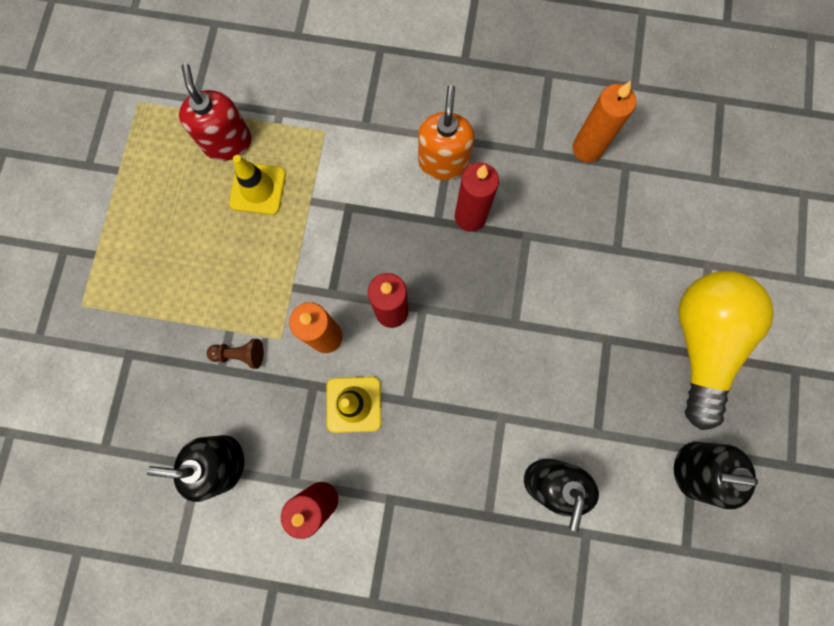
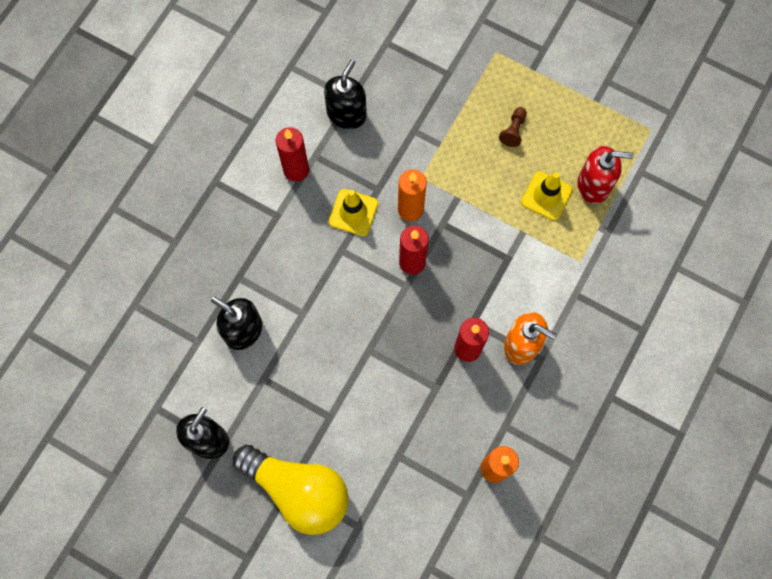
camera: 110 degrees right, 5 degrees down
(240, 354) = (419, 147): brown pawn -> brown pawn (513, 130)

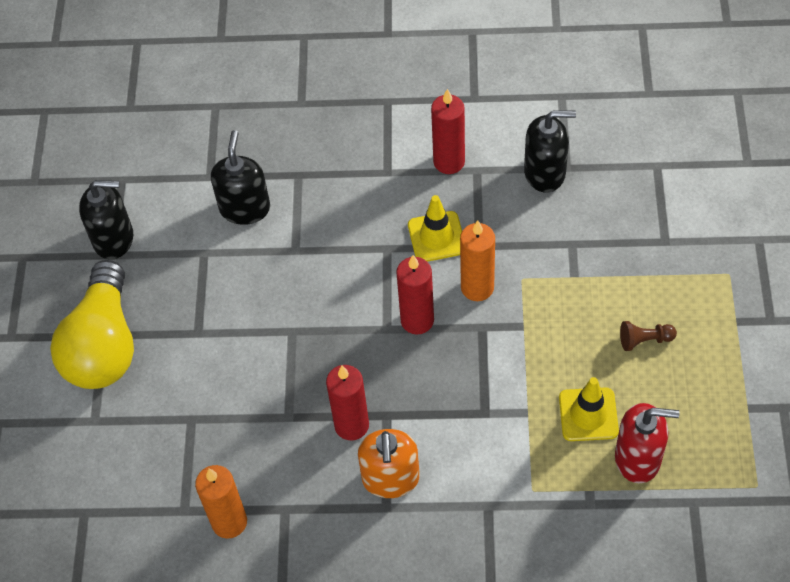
camera: 65 degrees right, 15 degrees down
(594, 185) = (638, 458): red soap dispenser -> red soap dispenser turned 60 degrees counterclockwise

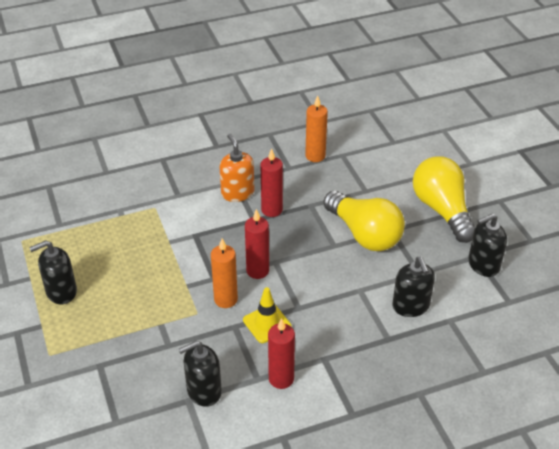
camera: 155 degrees right, 15 degrees down
(239, 337) = (364, 234): none -> yellow light bulb
(588, 414) = (131, 249): yellow traffic cone -> none
(638, 458) = (96, 236): red soap dispenser -> none
(644, 340) = (103, 298): brown pawn -> none
(703, 368) = (61, 291): none -> black soap dispenser

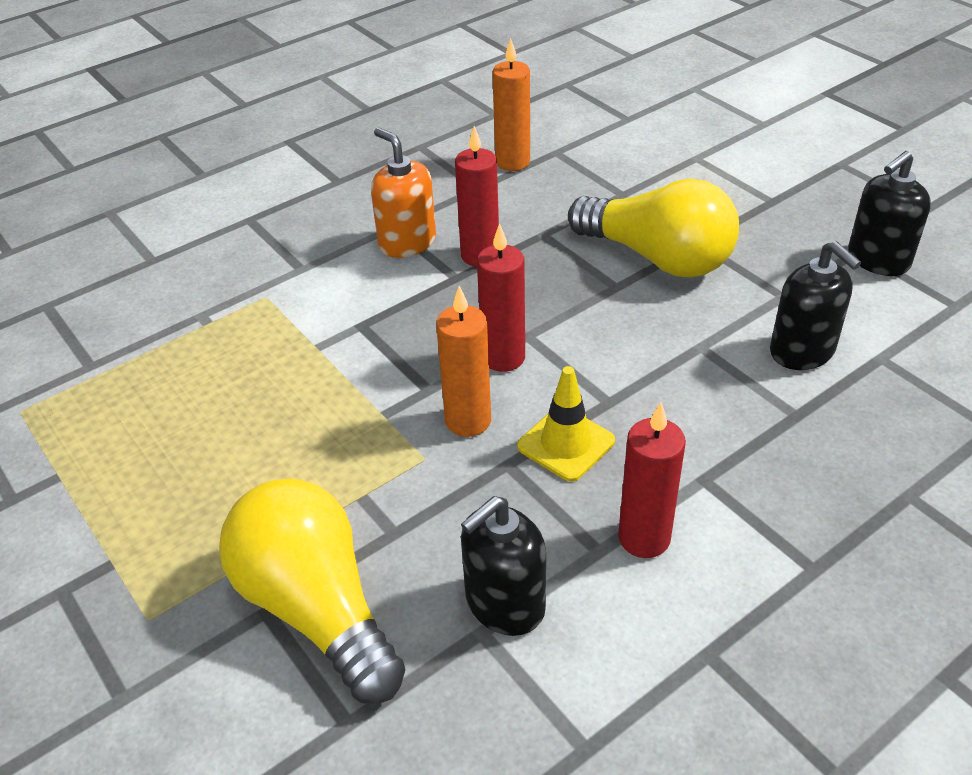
camera: 15 degrees left, 0 degrees up
(61, 291) = (133, 486): black soap dispenser -> none
(442, 210) = (762, 195): yellow light bulb -> yellow light bulb (317, 608)

